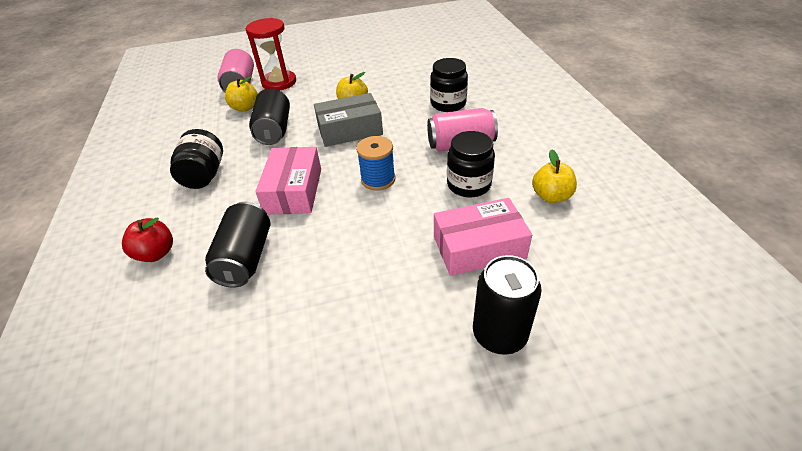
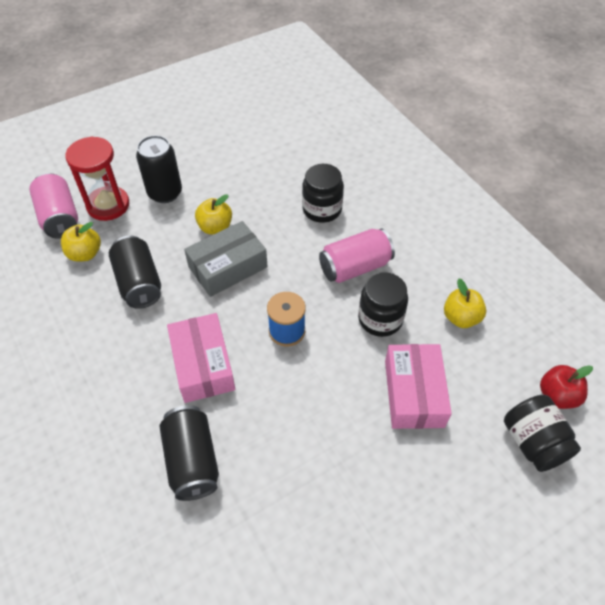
camera: 20 degrees left, 10 degrees up
(156, 253) = (91, 479): red apple -> red apple (557, 396)
(204, 175) = (88, 365): black jar -> black jar (533, 442)
(479, 247) = (413, 393): pink box -> pink box turned 60 degrees counterclockwise
(499, 334) = (459, 481): black can -> black can (165, 193)

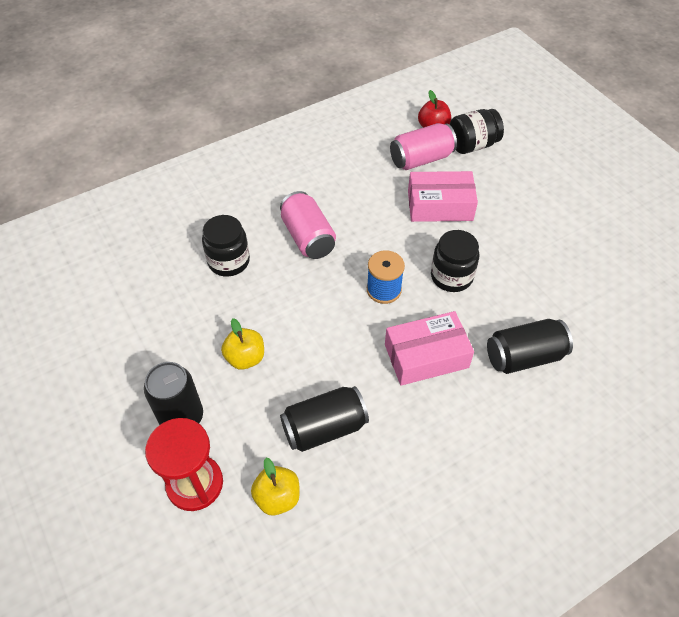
camera: 90 degrees left, 0 degrees up
(59, 217) = (210, 544): pink can -> pink can (421, 159)
(228, 267) = (304, 342): grey box -> none
(380, 319) = (368, 222): black jar -> black jar (451, 276)
(461, 318) = (365, 171): yellow apple -> none

